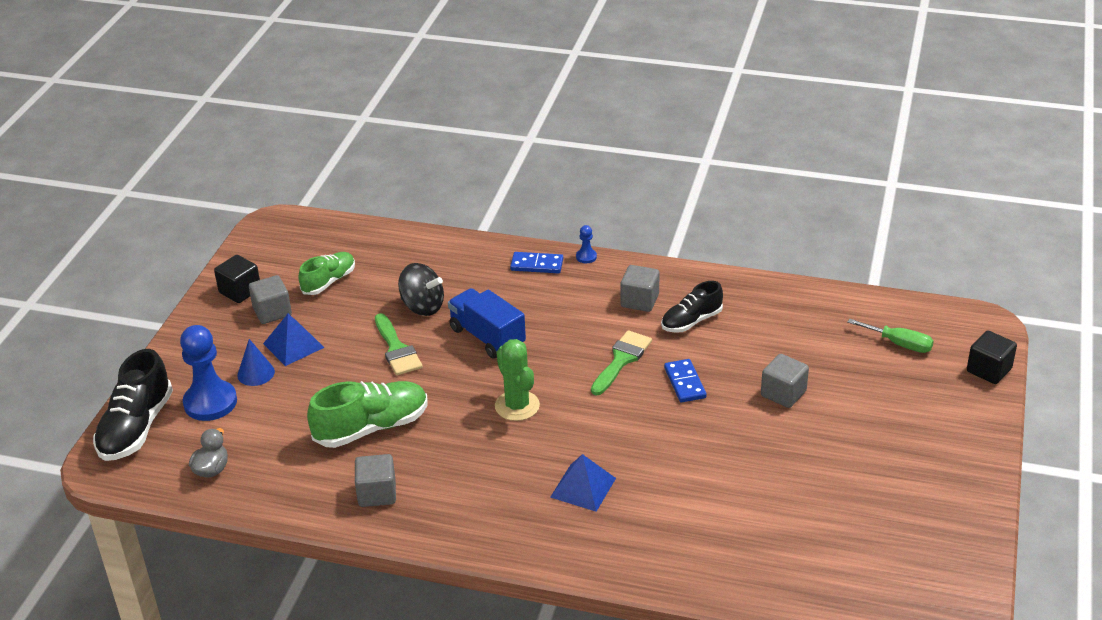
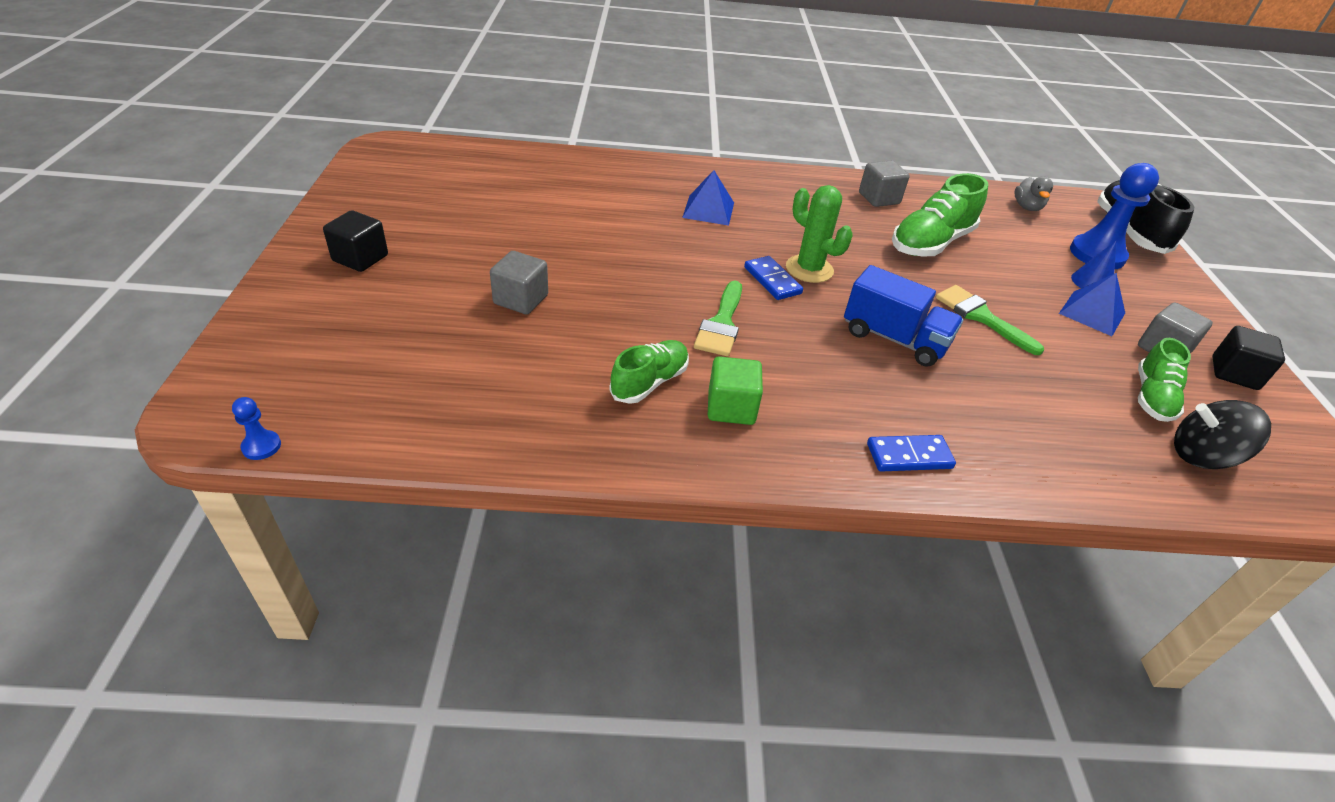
camera: 160 degrees right, 5 degrees up
(422, 306) = (1004, 372): black spinning top -> black spinning top (1202, 456)
(586, 257) = (845, 481): blue pawn -> blue pawn (261, 446)
(639, 301) = (731, 408): grey cube -> green cube
(684, 383) = (639, 303): blue domino -> blue domino (772, 280)
(691, 321) = (649, 382): black shoe -> green shoe
(899, 344) = (354, 373): green screwdriver -> none
(989, 370) = (239, 346): black cube -> black cube (360, 258)

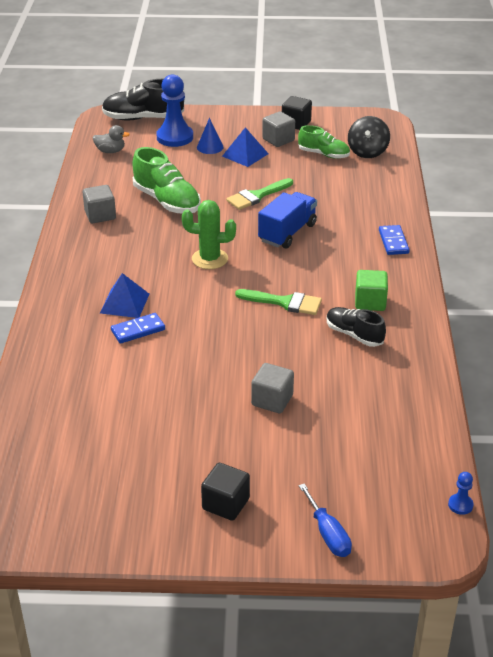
camera: 85 degrees left, 5 degrees down
(277, 323) = (328, 534): none -> blue screwdriver
(649, 382) = (354, 335): green shoe -> black shoe
(772, 280) = (227, 277): blue domino -> blue domino (138, 330)
(809, 269) = (210, 259): green cactus -> green cactus turned 45 degrees clockwise

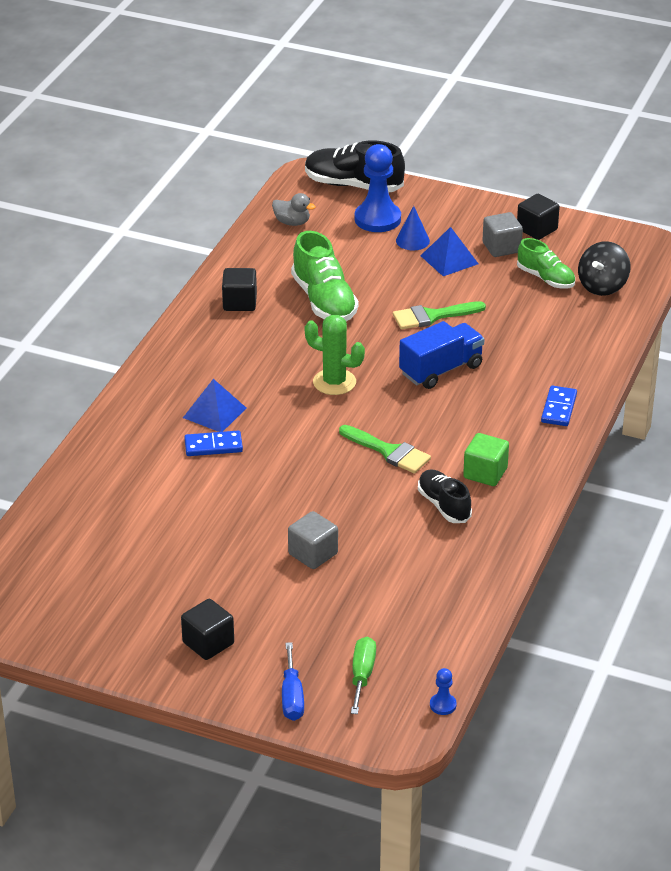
camera: 20 degrees right, 0 degrees up
(100, 215) = (239, 302): grey cube -> black cube
(376, 497) = (362, 675): none -> green screwdriver

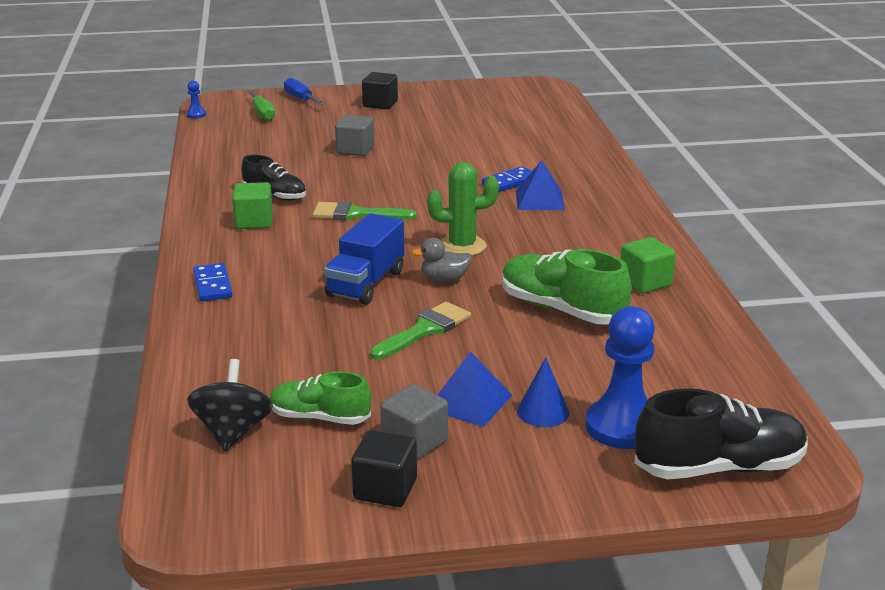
camera: 150 degrees right, 10 degrees down
(239, 302) = (645, 282): black cube -> green cube
(292, 222) = (719, 384): grey duck -> grey duck (444, 279)

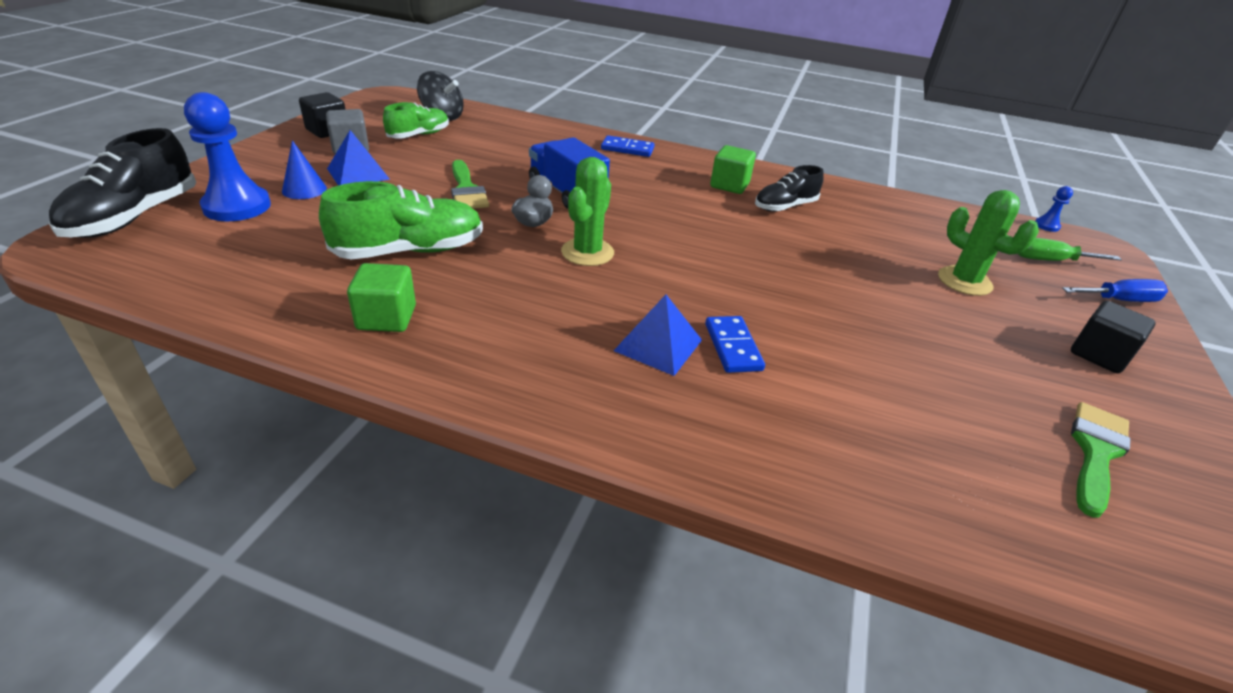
camera: 115 degrees right, 10 degrees up
(331, 134) = (964, 281): none -> green cactus
(355, 150) = (899, 279): grey cube -> none
(356, 214) = (710, 228): green brush -> green brush (1095, 452)

